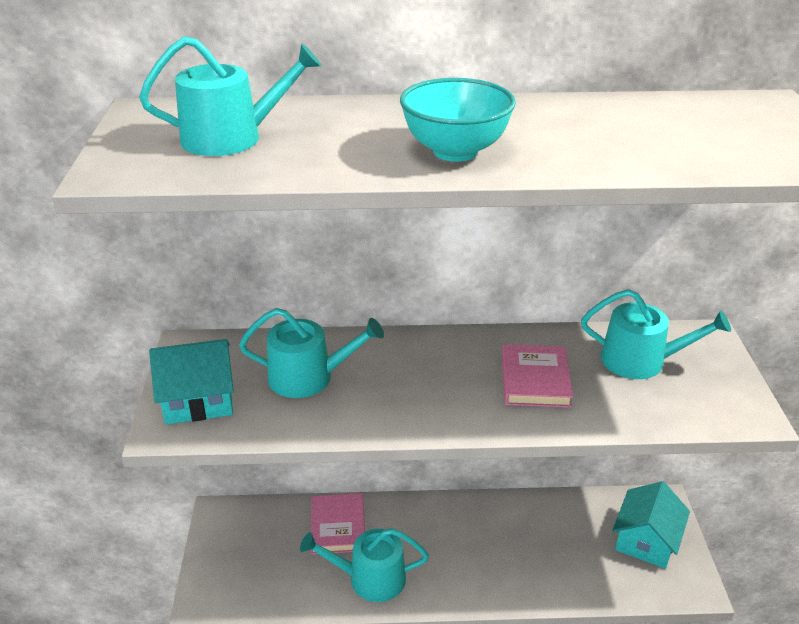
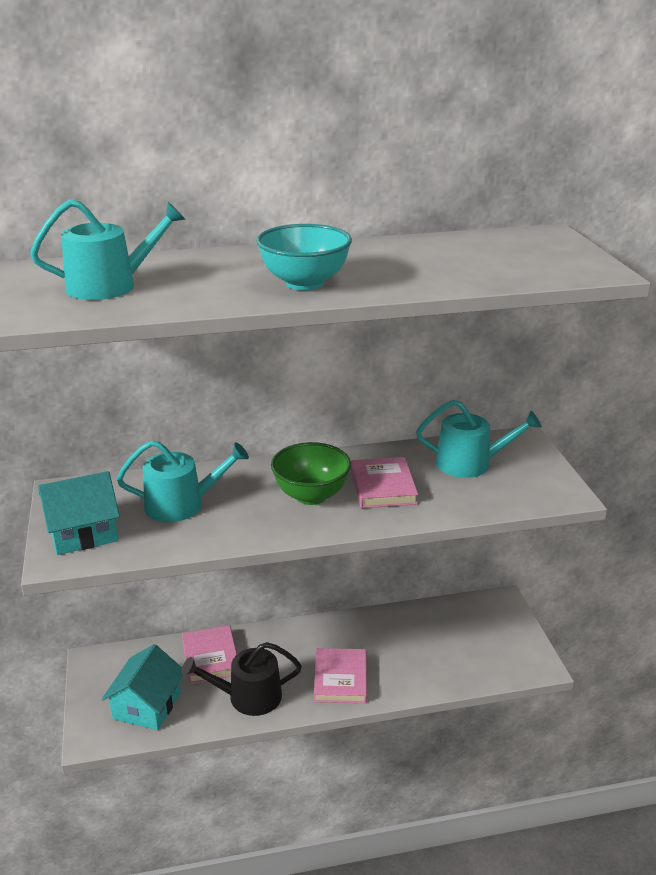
camera: 10 degrees left, 5 degrees down
(369, 578) = (248, 697): turquoise watering can -> black watering can
(452, 382) = (311, 496): none -> green bowl
(471, 571) = (340, 679): none -> pink book
(646, 540) = (491, 633): turquoise house -> turquoise house (147, 705)

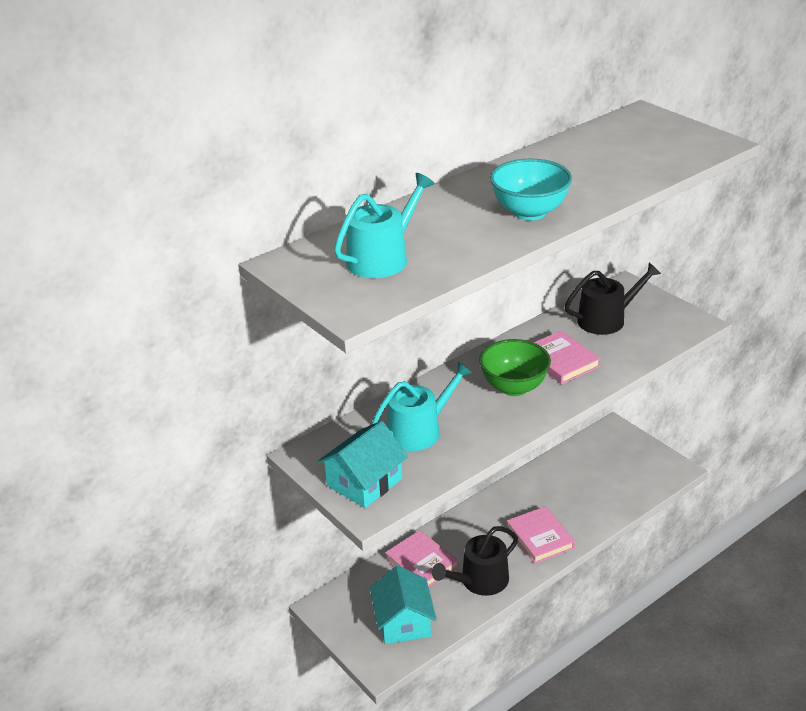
camera: 25 degrees left, 5 degrees up
(470, 463) = (606, 319): turquoise watering can -> black watering can

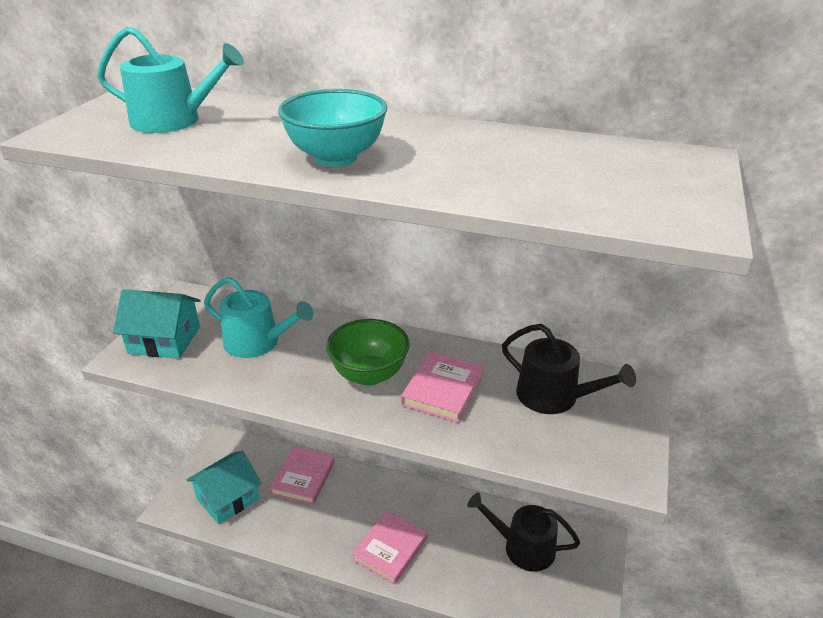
camera: 55 degrees right, 0 degrees up
(479, 581) = (304, 528): black watering can -> black watering can (523, 547)

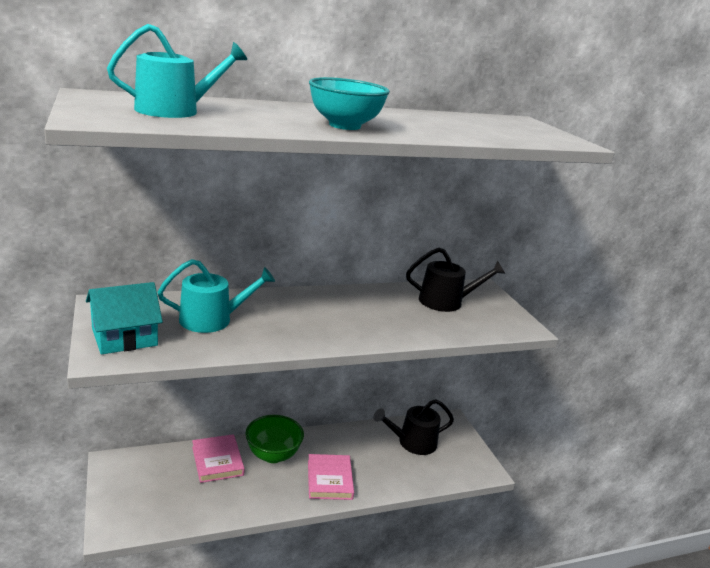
camera: 40 degrees left, 10 degrees down
(228, 498) = (162, 501): turquoise house -> none
(369, 374) = (322, 318): green bowl -> green bowl (273, 455)
(443, 390) = (380, 314): pink book -> none

